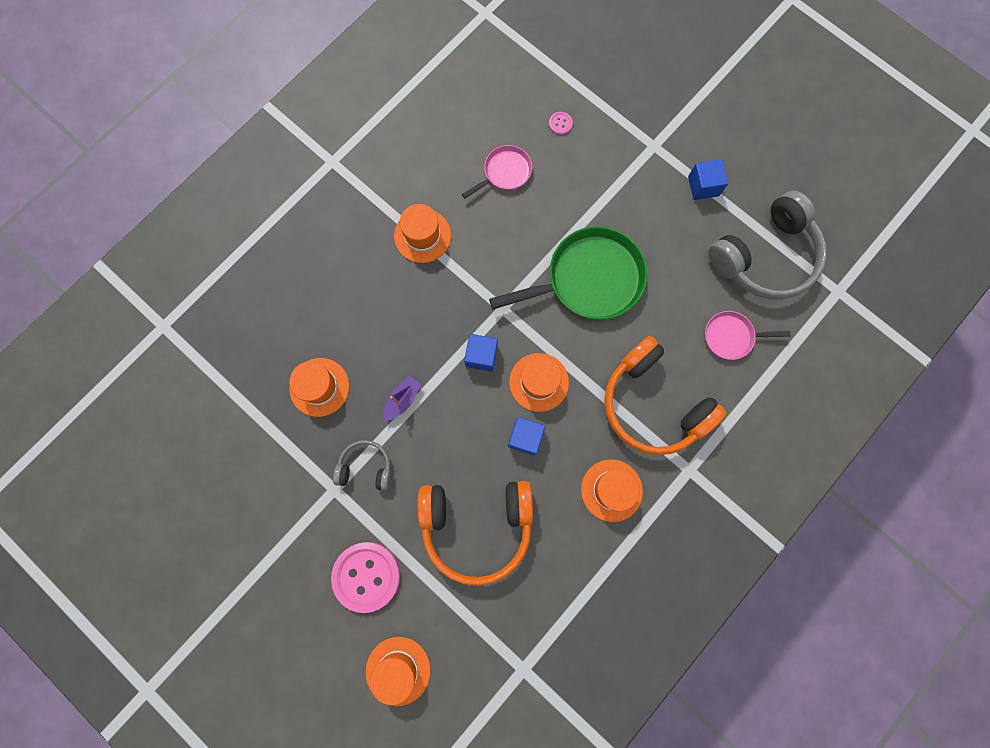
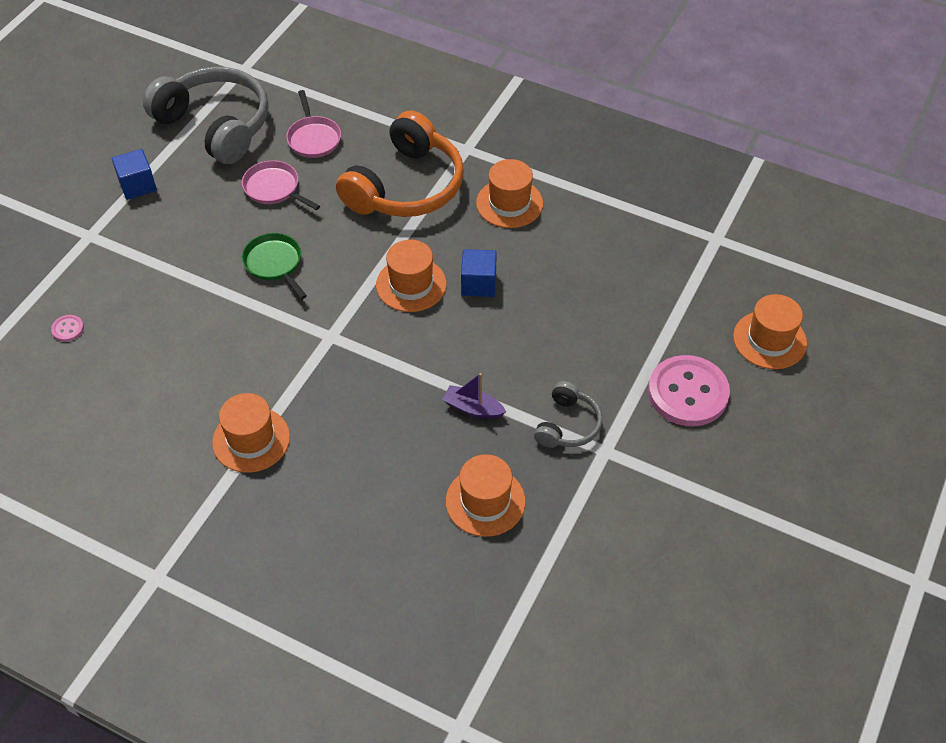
camera: 105 degrees left, 25 degrees down
(366, 468) = (567, 425): grey headphones -> grey headphones turned 150 degrees counterclockwise
(477, 525) = (590, 306): orange headphones -> none
(481, 356) = (395, 343): blue cube -> none
(505, 172) = (145, 371): pink pan -> pink pan (274, 188)
(589, 279) = (275, 264): green pan -> green pan, size x0.51

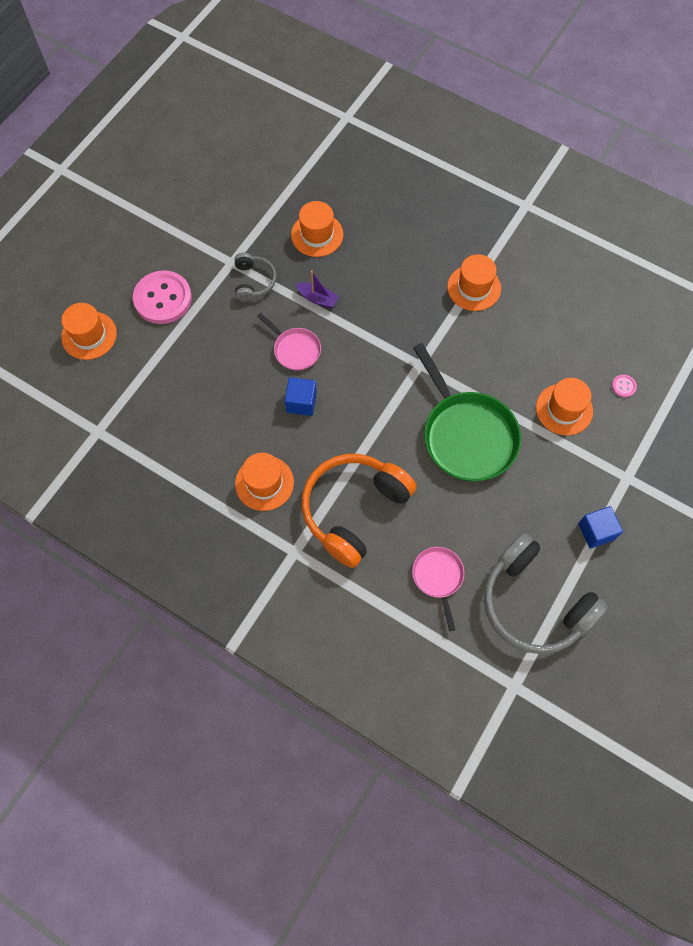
camera: 175 degrees left, 15 degrees up
(274, 188) = (472, 517): pink pan -> pink pan (295, 349)
(275, 264) = (466, 435): green pan -> green pan, size x1.95
(411, 284) = (355, 406): orange hat -> orange hat (564, 409)
(567, 425) = (253, 282): grey headphones -> grey headphones turned 150 degrees clockwise

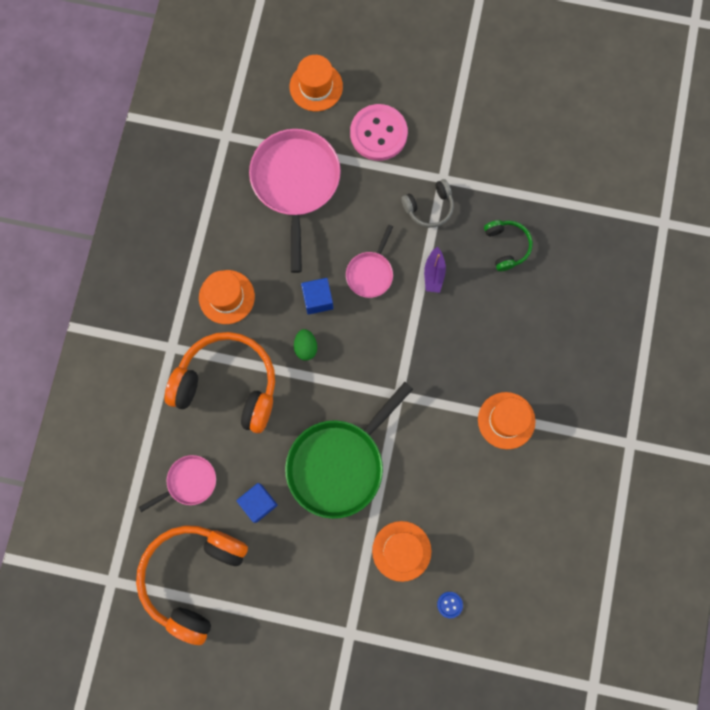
camera: 70 degrees right, 10 degrees up
(178, 384) = (296, 183): none -> pink pan
(317, 235) = (506, 246): orange hat -> green headphones
(344, 428) = (306, 347): none -> green egg
(534, 602) = (193, 577): grey headphones -> orange headphones
(596, 531) = (283, 617): blue cube -> blue cube (258, 503)
(623, 386) = (449, 604): pink button -> blue button

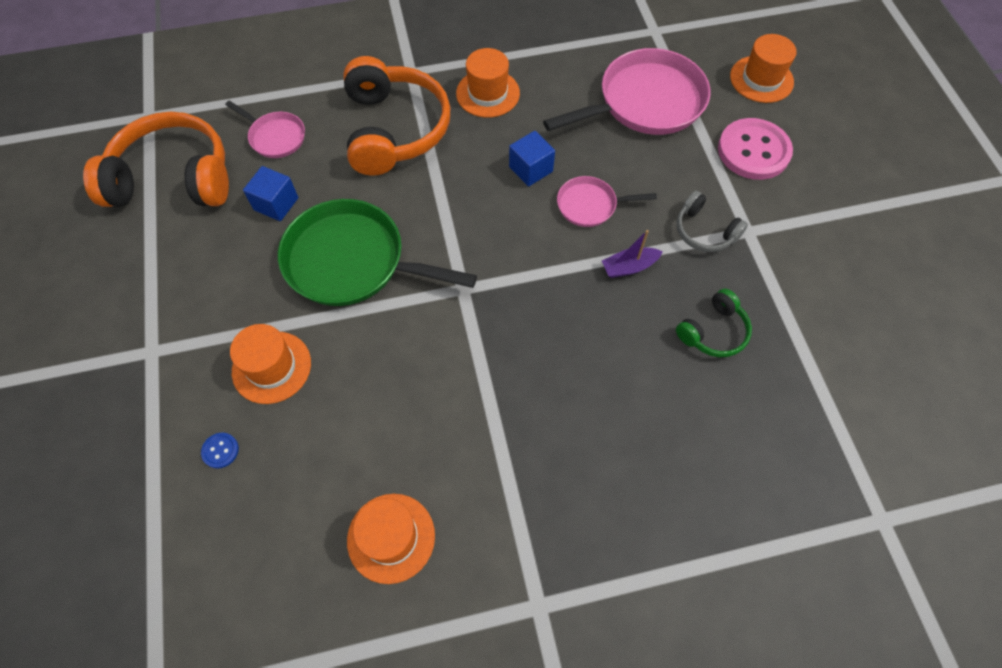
camera: 65 degrees right, 15 degrees down
(306, 347) = (471, 179): green egg -> none
(506, 420) = (490, 422): orange hat -> orange hat (391, 537)

